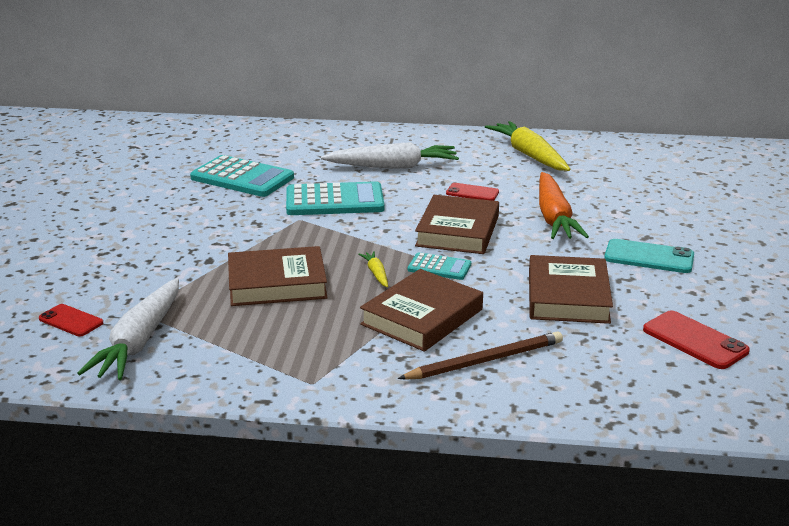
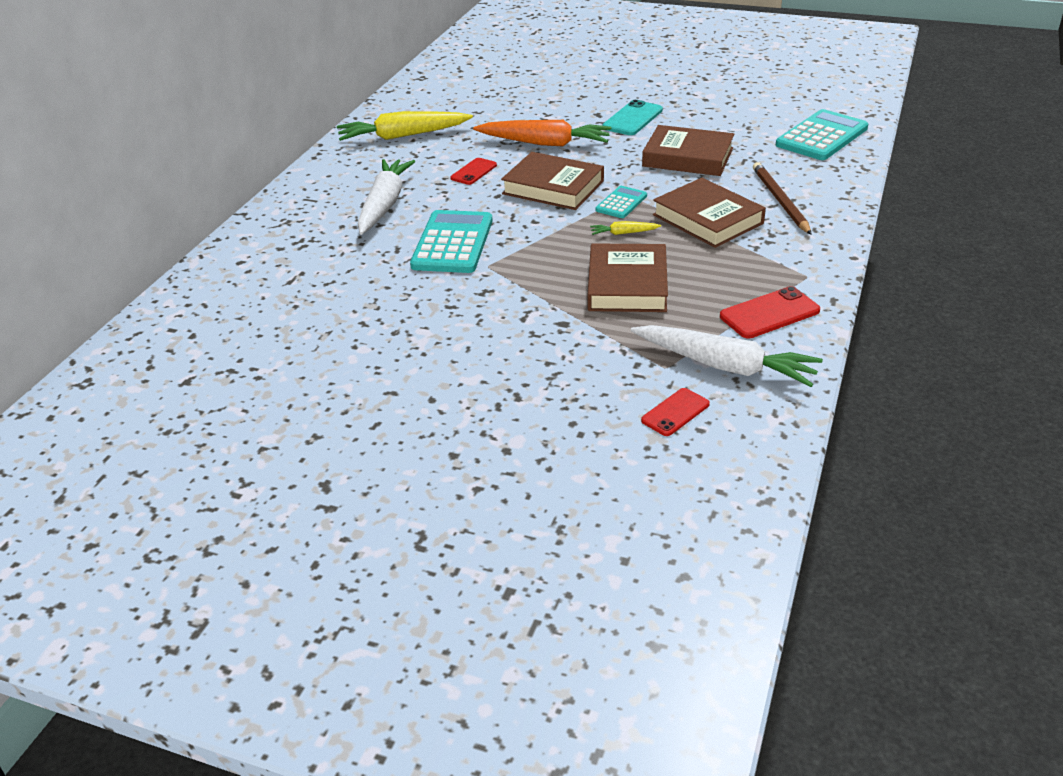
camera: 75 degrees left, 10 degrees up
(242, 178) = (355, 297): turquoise calculator -> turquoise calculator (821, 136)
(694, 340) = (761, 125): red phone -> red phone (769, 313)

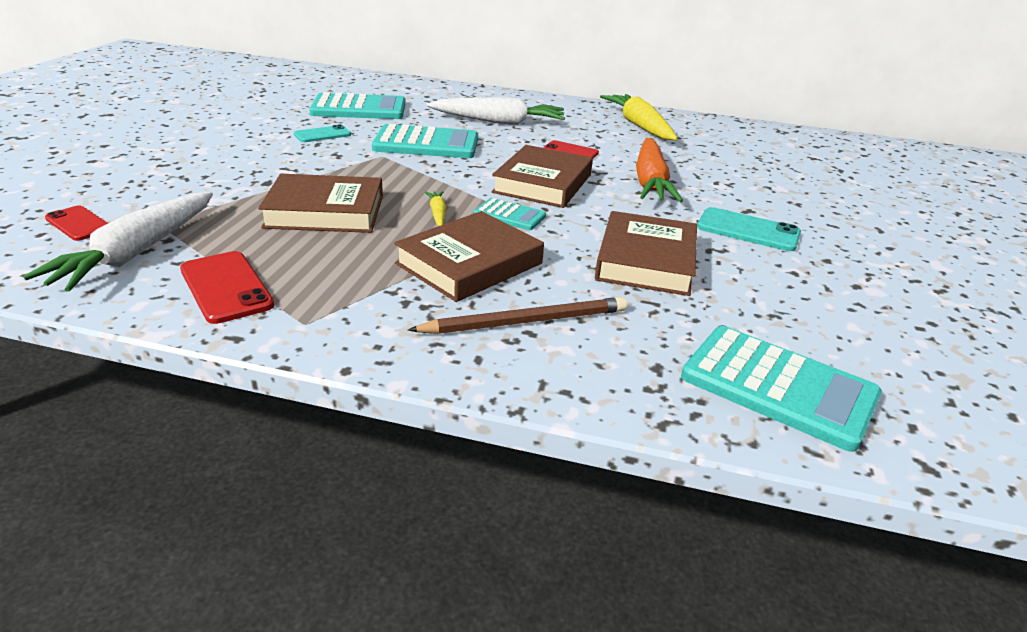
camera: 80 degrees right, 5 degrees down
(327, 290) = (359, 109): none -> turquoise calculator
(421, 305) = (322, 134): none -> turquoise phone

